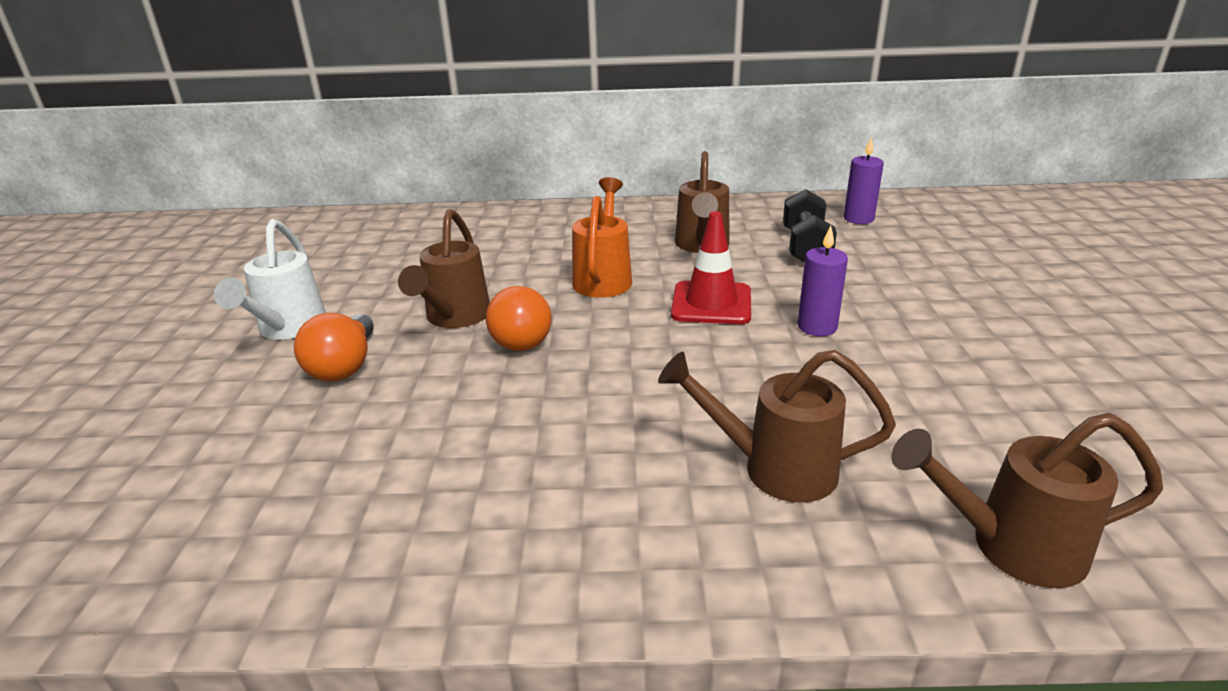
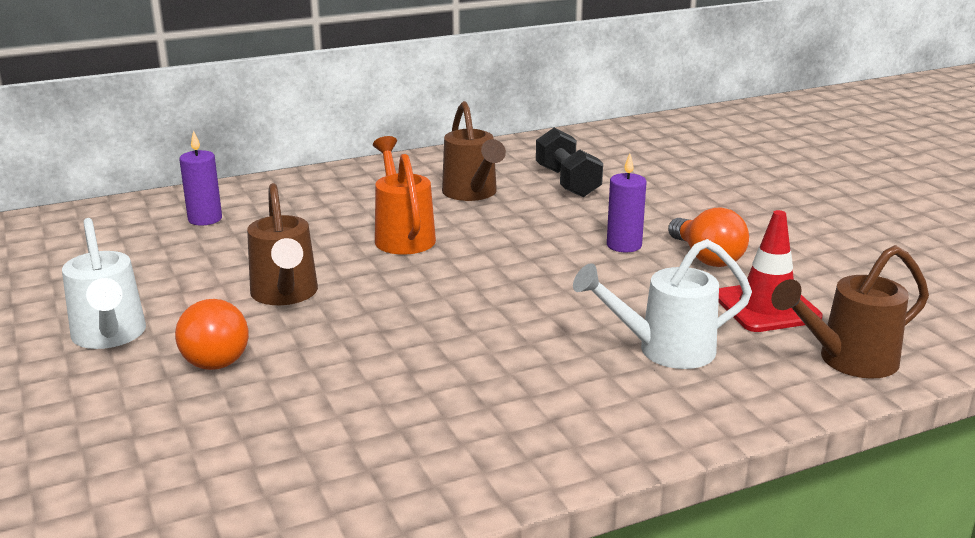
camera: 25 degrees left, 5 degrees down
(523, 338) = (372, 299): orange light bulb -> orange light bulb (707, 258)
(711, 303) = (521, 242): red traffic cone -> red traffic cone (767, 307)
(773, 468) = (663, 350): brown watering can -> white watering can
(858, 219) = (595, 151): purple candle -> purple candle (205, 219)

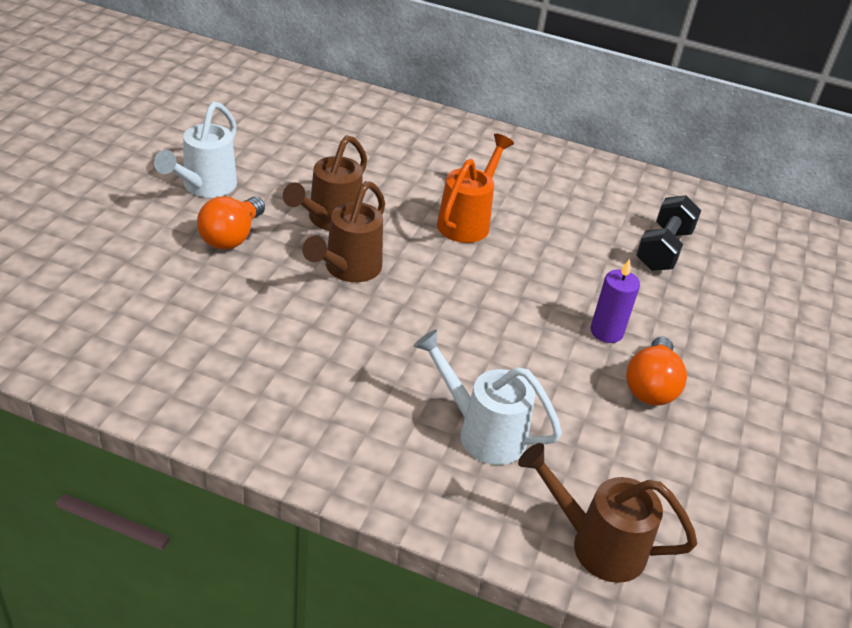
camera: 40 degrees right, 15 degrees up
(205, 219) = (373, 130): purple candle -> none
(472, 194) = (572, 216): brown watering can -> brown watering can (347, 270)
(767, 307) = (618, 458): red traffic cone -> none

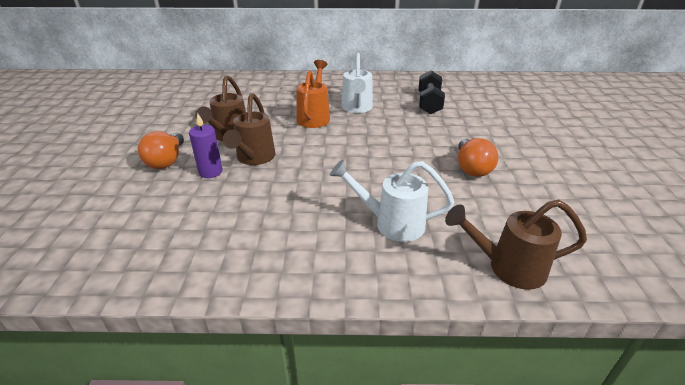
camera: 15 degrees left, 5 degrees down
(204, 187) = (137, 139): white watering can -> white watering can (356, 108)
(606, 332) = (427, 148): purple candle -> purple candle (210, 172)

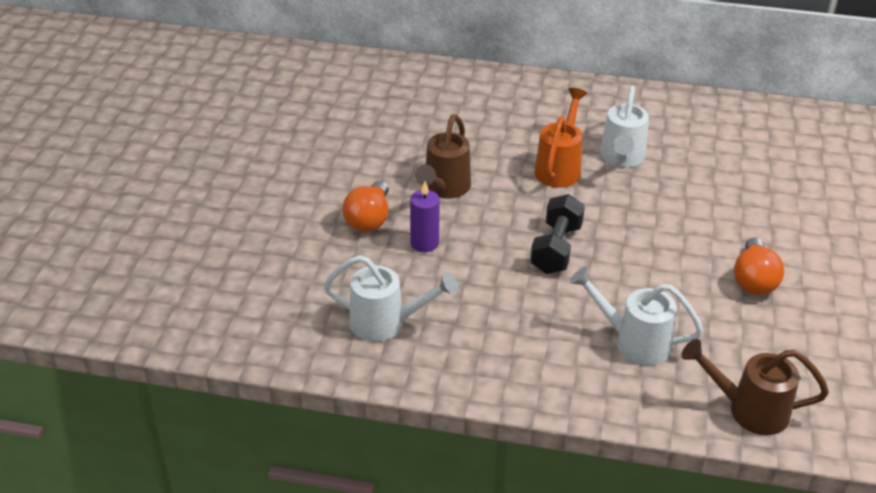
camera: 10 degrees right, 5 degrees up
(169, 236) = (387, 323): none -> white watering can
(254, 159) = (476, 229): brown watering can -> none
(429, 103) = (729, 161): black dumbbell -> black dumbbell (556, 249)

